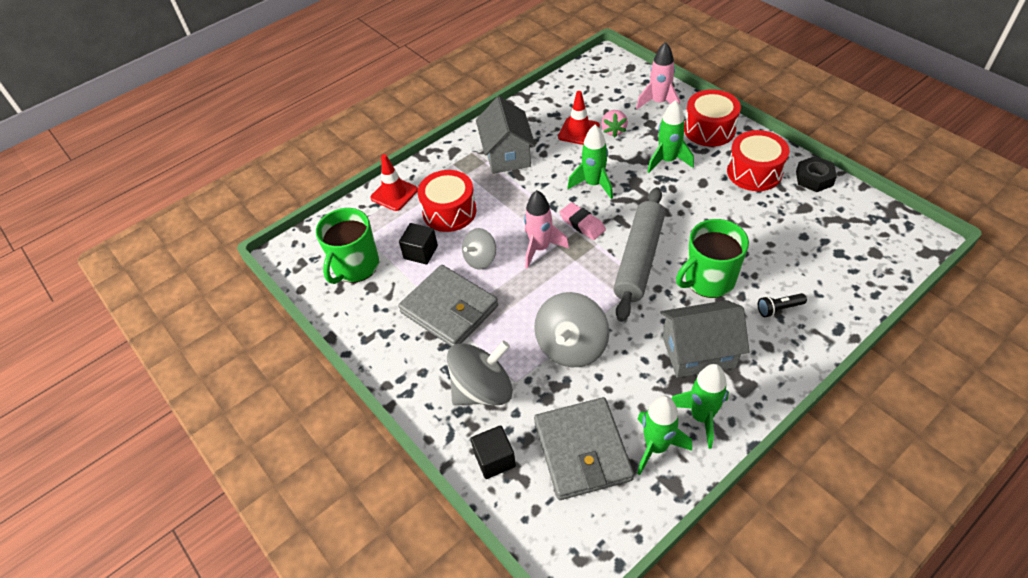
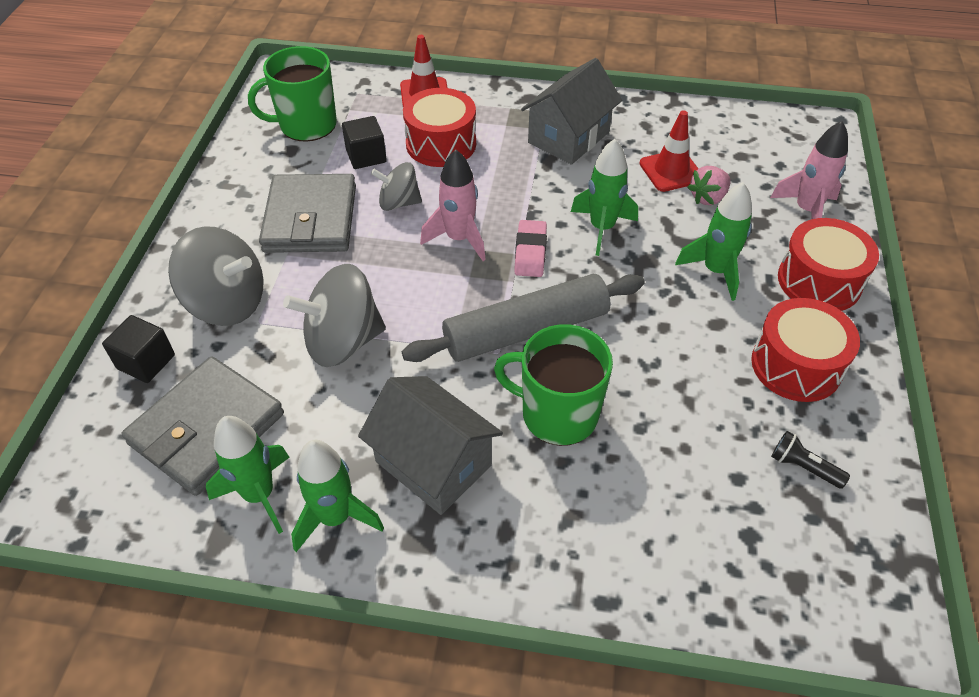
camera: 45 degrees right, 0 degrees up
(779, 309) = (579, 513): black flashlight -> black flashlight (803, 467)
(814, 178) = (862, 436): black nut -> none

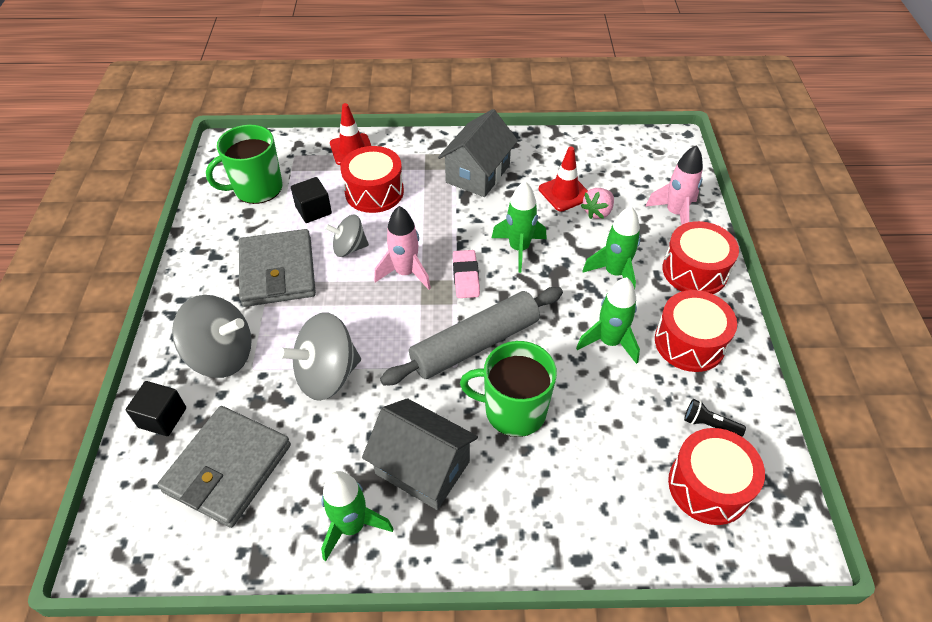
camera: 10 degrees left, 0 degrees up
(259, 495) = (284, 518): green rocket -> green rocket (609, 342)
(788, 541) = (708, 486): none -> red drum

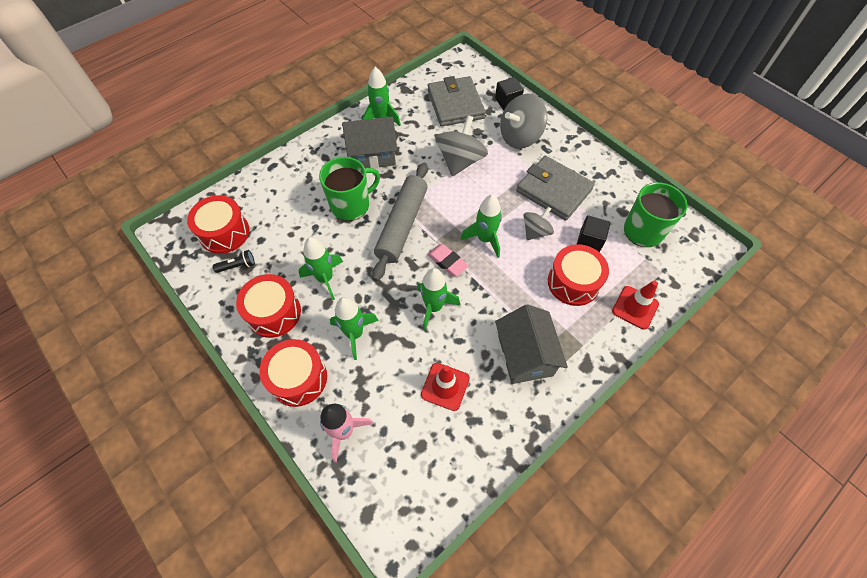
camera: 140 degrees right, 10 degrees up
(405, 273) = (485, 239): pink rocket -> green rocket
(597, 212) = (405, 385): pink strawberry -> none

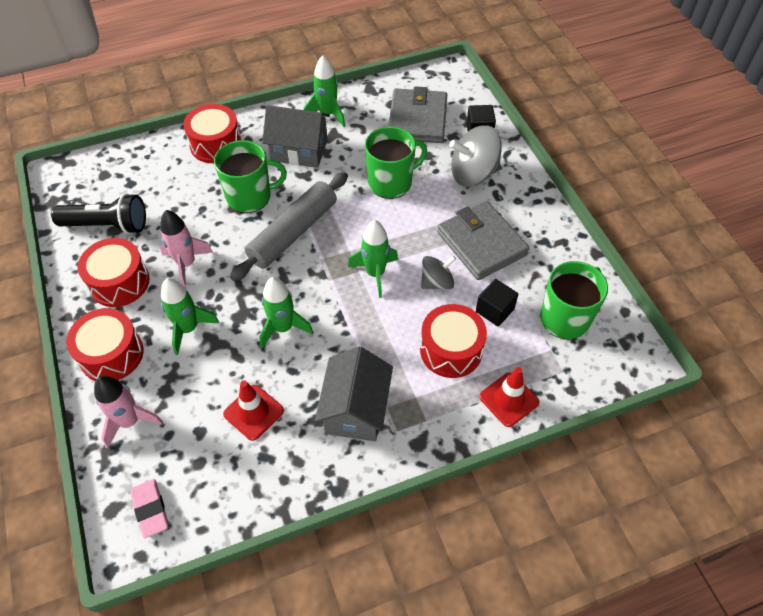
camera: 20 degrees right, 5 degrees down
(224, 233) = (110, 189): red drum -> red drum (216, 144)
(237, 266) = (107, 225): black flashlight -> black flashlight, size x2.07
(325, 278) = (186, 264): green rocket -> pink rocket
(447, 262) = (322, 285): pink eraser -> pink eraser (151, 509)
(460, 161) = (391, 182): grey spinning top -> green mug

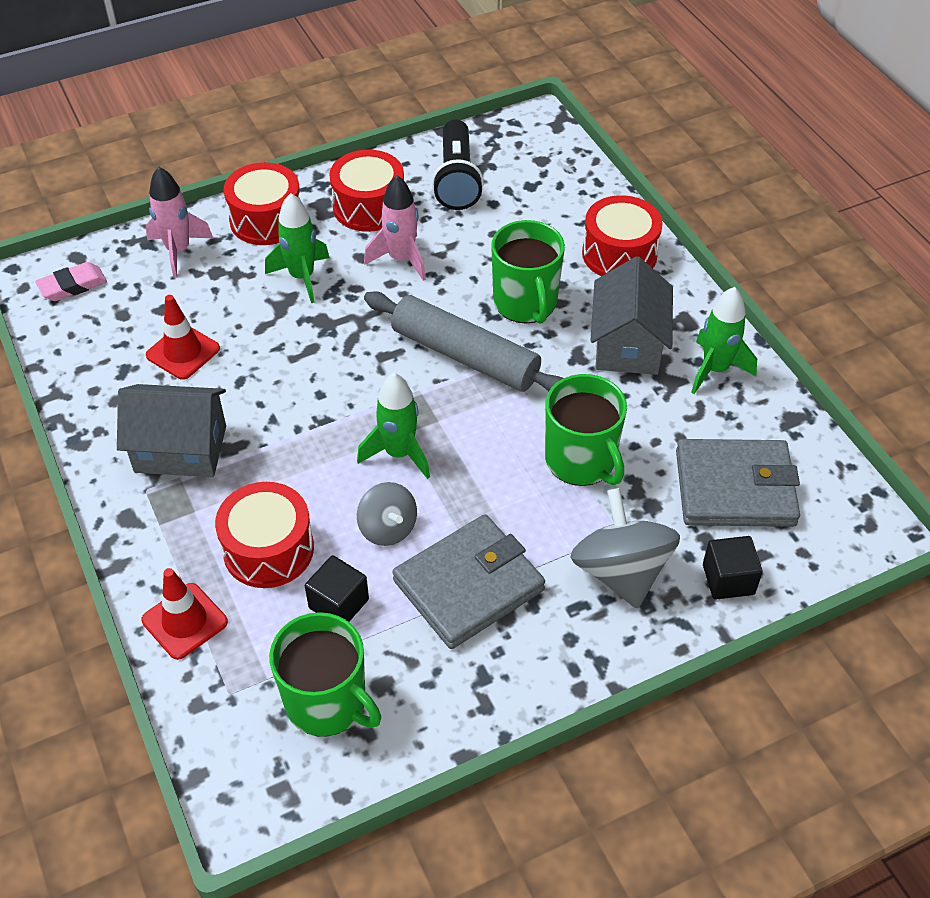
camera: 85 degrees right, 5 degrees down
(283, 328) = (304, 364): green rocket -> none

